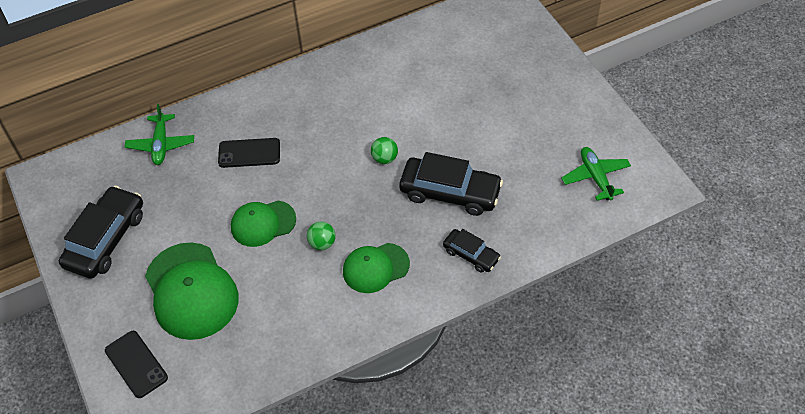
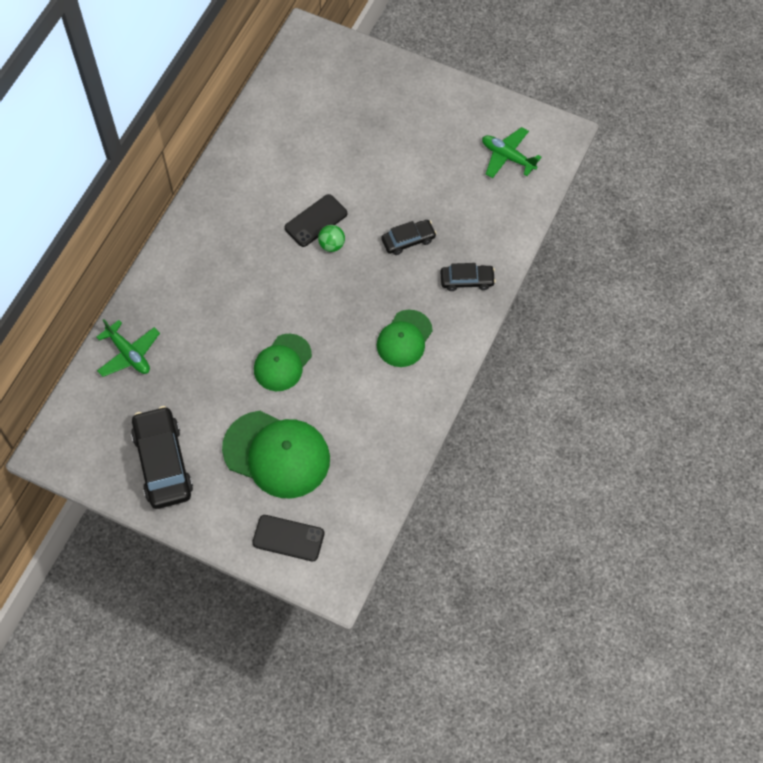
camera: 40 degrees left, 10 degrees up
(249, 153) = (214, 312): black phone -> black phone (316, 221)
(322, 243) = (345, 347): green ball -> none
(450, 192) = (408, 240): black car -> black car, size x0.56

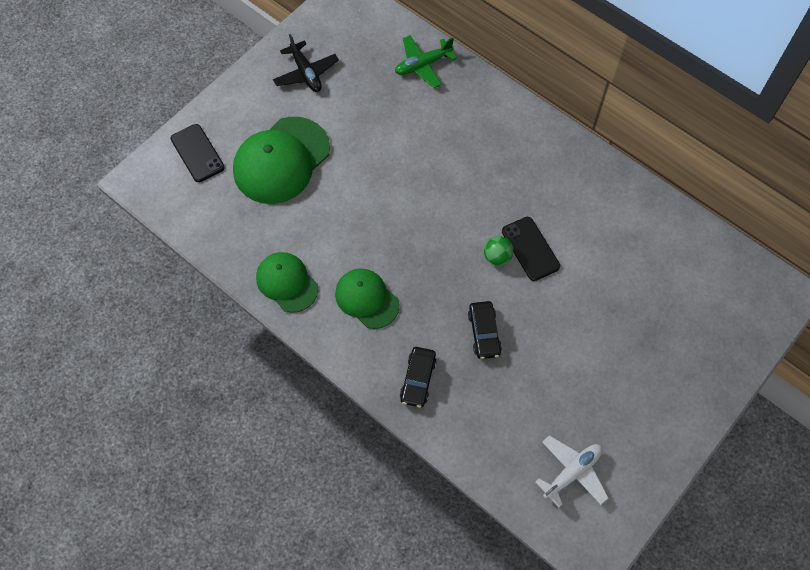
camera: 105 degrees right, 0 degrees up
(163, 463) = (306, 73): black car -> black plane
(282, 363) = (374, 184): green cap -> green cap (287, 283)
(288, 538) = (197, 153): black phone -> black phone turned 60 degrees counterclockwise
(507, 157) = (572, 473): green plane -> white plane

